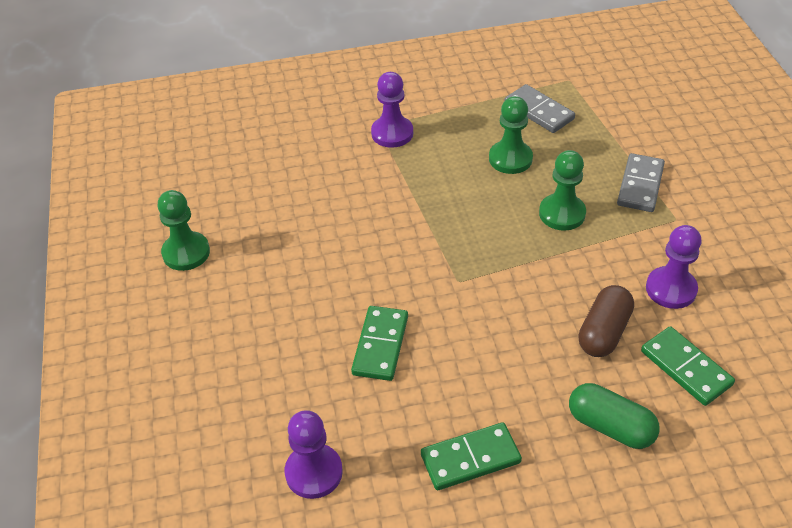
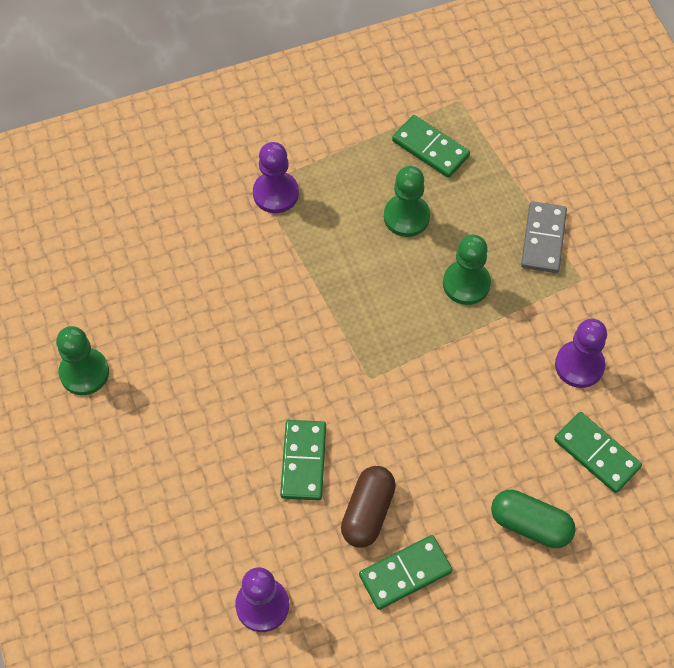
camera: 10 degrees left, 15 degrees up
(539, 111) = (430, 148): grey domino -> green domino
(603, 332) = (517, 422): brown capsule -> brown capsule (367, 512)

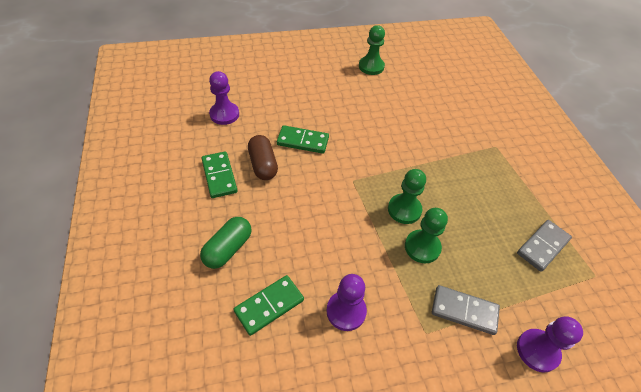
camera: 95 degrees right, 10 degrees down
(275, 193) = (490, 153): purple pawn -> purple pawn (537, 351)
(367, 512) = (263, 165): brown capsule -> brown capsule turned 45 degrees clockwise
(406, 217) = (478, 220): green pawn -> green pawn (404, 209)
(430, 148) = (543, 246): green domino -> grey domino

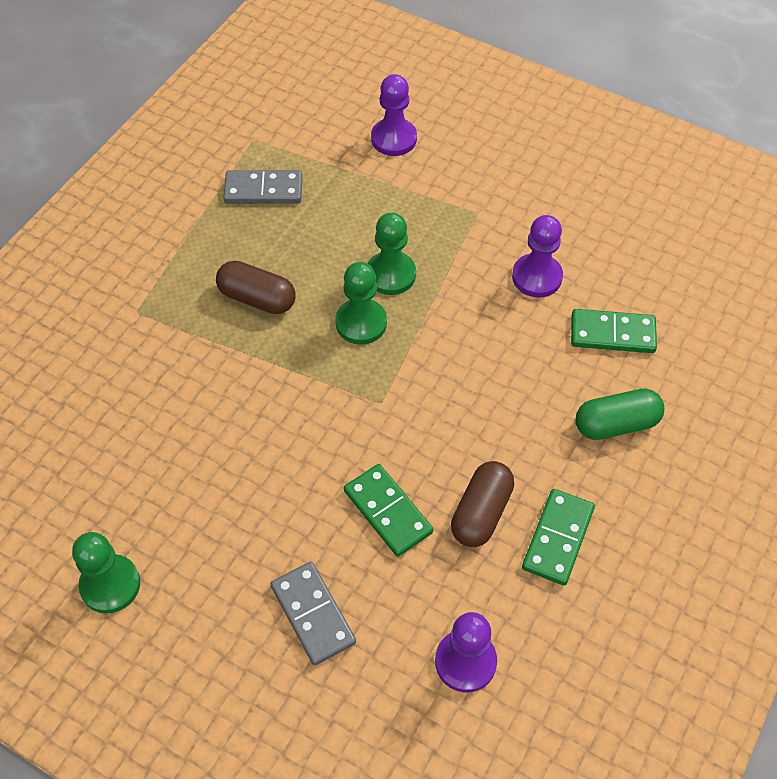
camera: 135 degrees left, 5 degrees up
(462, 187) = (257, 298): none -> brown capsule
(464, 311) = (420, 202): grey domino -> grey domino (312, 614)

